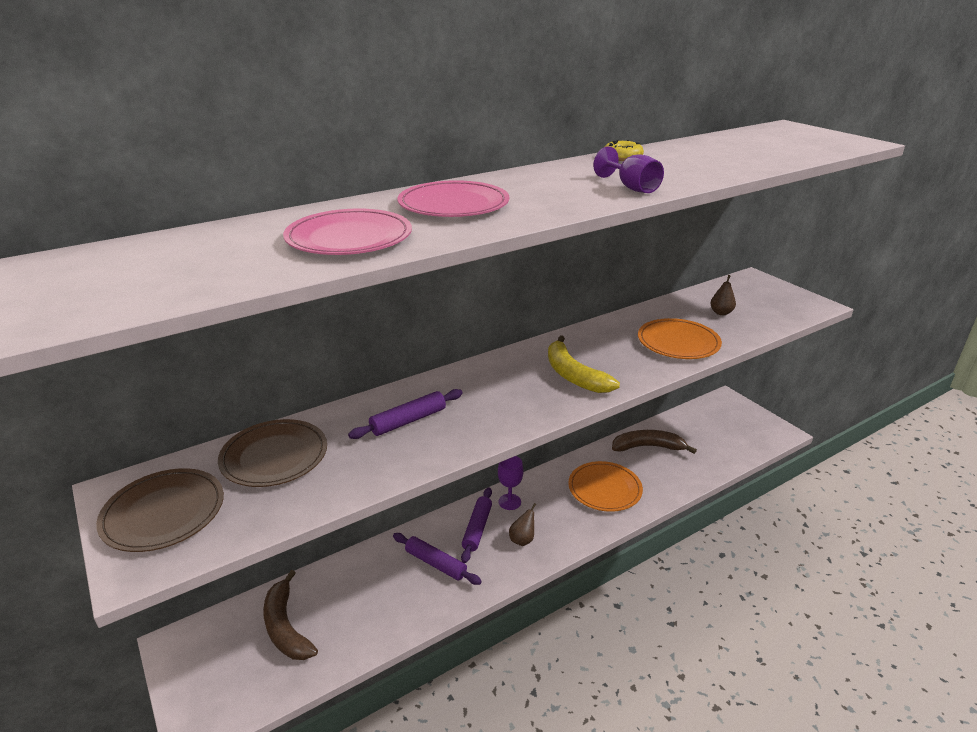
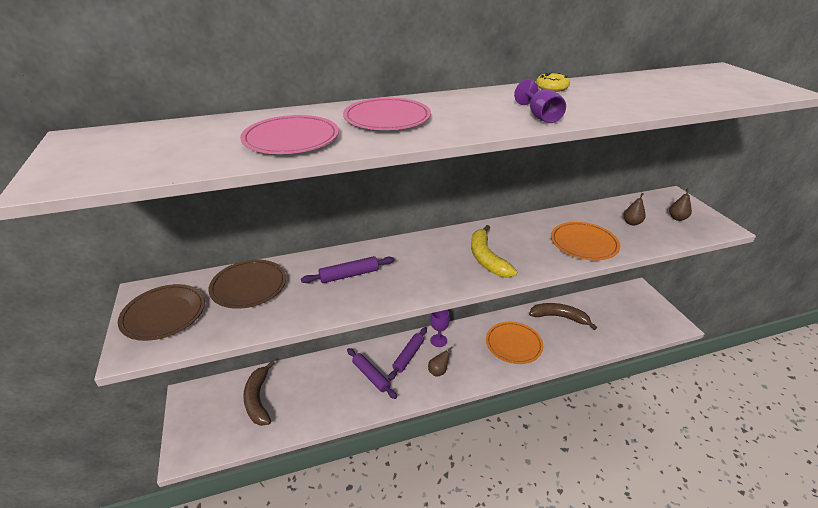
camera: 15 degrees right, 5 degrees up
(767, 301) = (677, 218): none -> brown pear

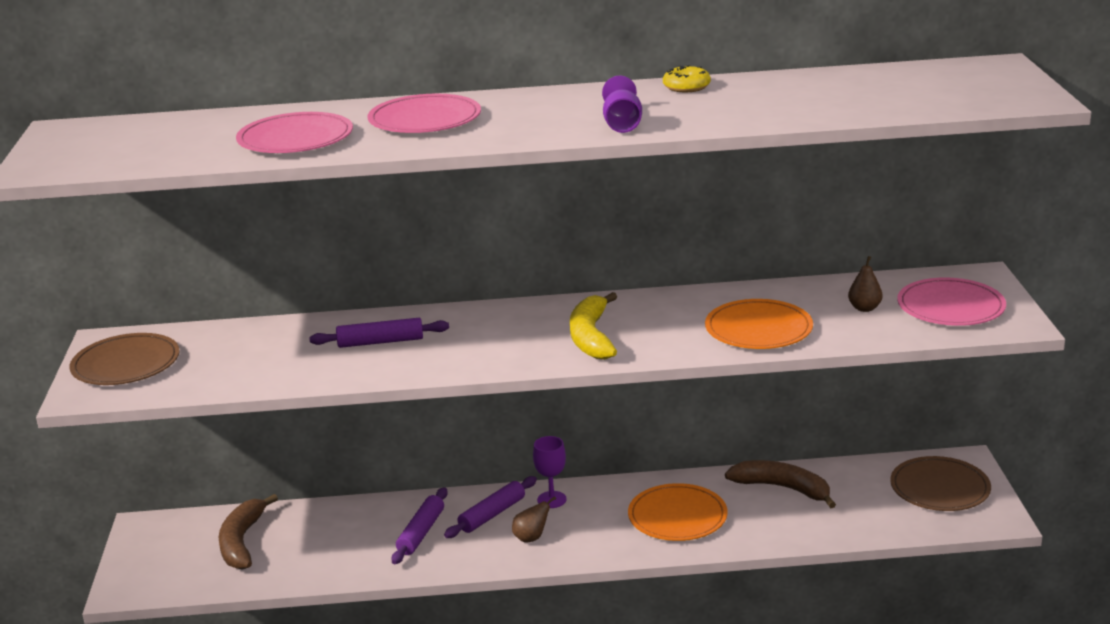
camera: 15 degrees right, 10 degrees down
(249, 286) = (240, 344): brown plate -> brown plate (940, 488)
(371, 376) = (421, 533): purple rolling pin -> purple rolling pin turned 45 degrees clockwise
(677, 218) = (950, 307): brown pear -> pink plate

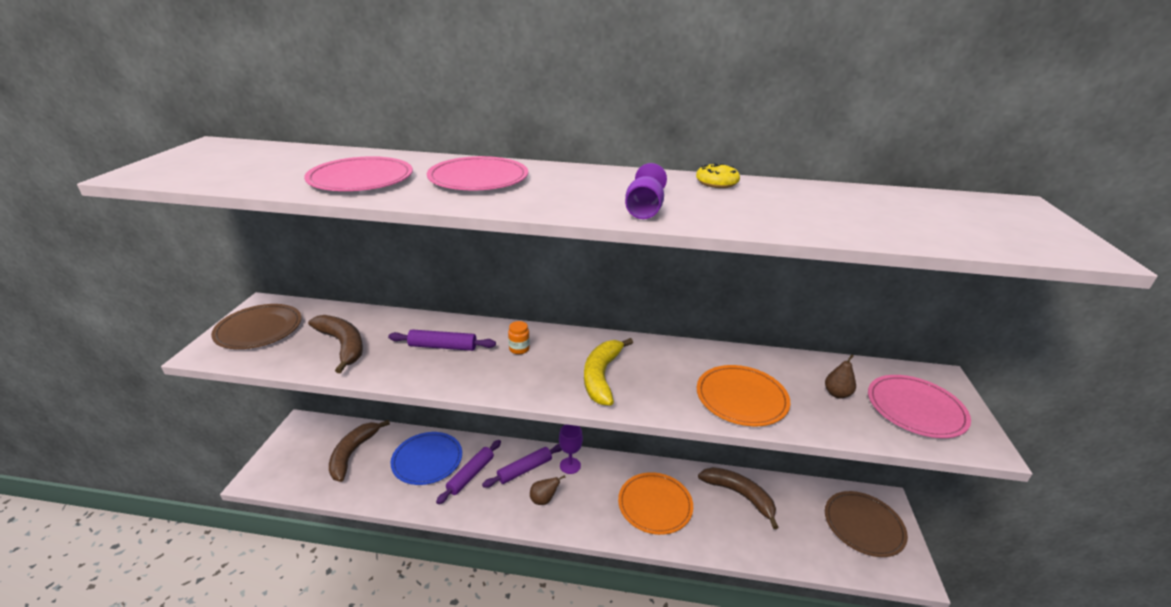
camera: 10 degrees right, 5 degrees up
(252, 361) = (343, 345): none -> brown banana
(352, 529) = (427, 460): none -> blue plate
(478, 329) = (519, 349): none -> orange jar

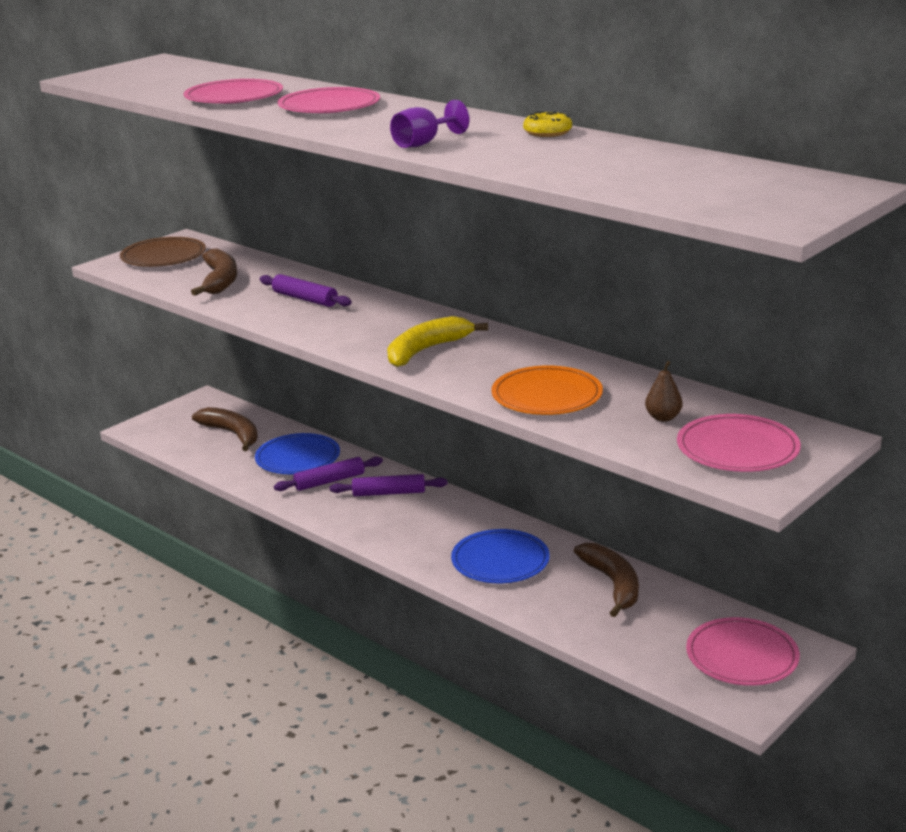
camera: 35 degrees right, 5 degrees down
(353, 454) = (232, 434): brown banana -> brown banana turned 90 degrees clockwise
(519, 349) = (374, 315): orange jar -> none
(544, 500) = (384, 521): brown pear -> none
(570, 465) = (441, 504): purple goblet -> none
(655, 505) = (500, 561): orange plate -> blue plate
(863, 525) = (742, 656): brown plate -> pink plate

